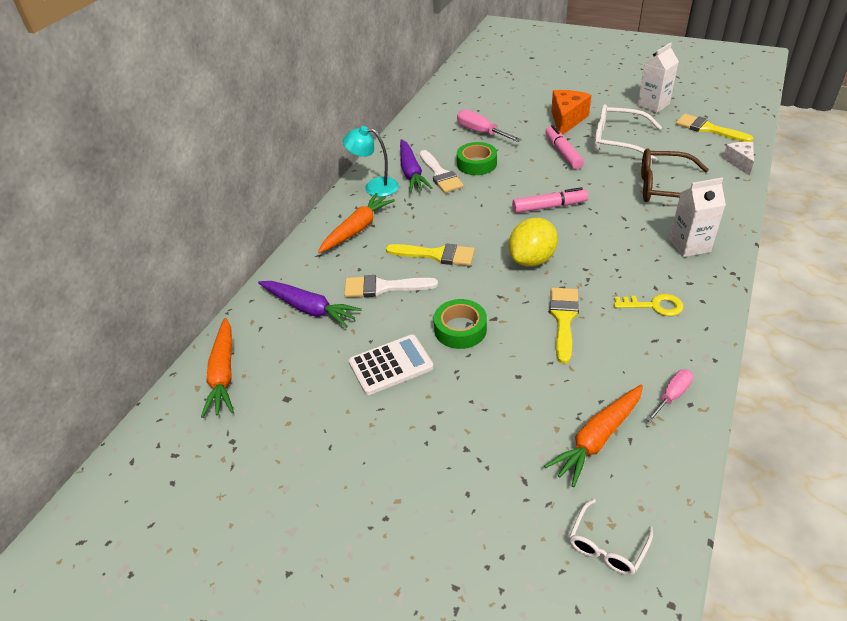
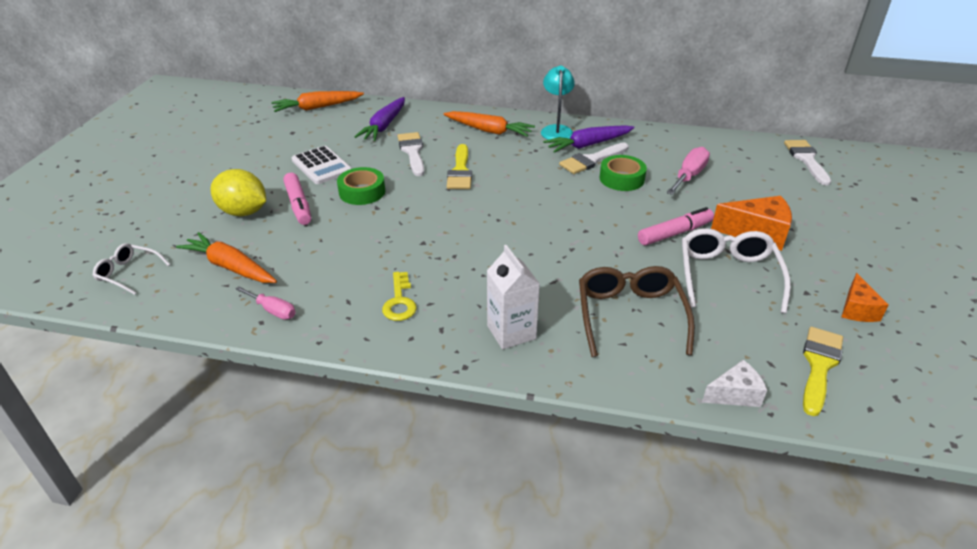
camera: 75 degrees right, 5 degrees down
(470, 81) = (806, 159): none -> white brush
(532, 259) = (463, 222): yellow lemon -> yellow lemon (243, 212)
(549, 207) = (557, 228): pink marker -> pink marker (298, 205)
(563, 319) = (376, 244): yellow brush -> none
(653, 105) = (857, 309): white carton -> orange cheese

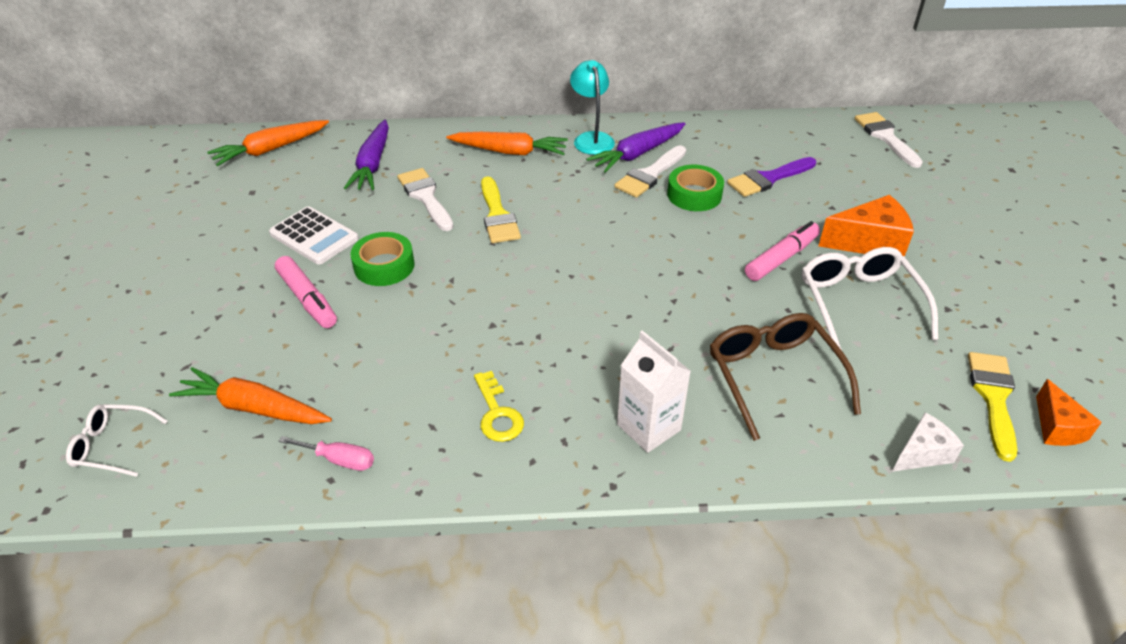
camera: 15 degrees left, 5 degrees up
(243, 212) = (236, 323): yellow lemon -> none
(689, 176) = (768, 179): pink screwdriver -> purple brush
(857, 309) = (1005, 320): orange cheese -> orange cheese (1057, 427)

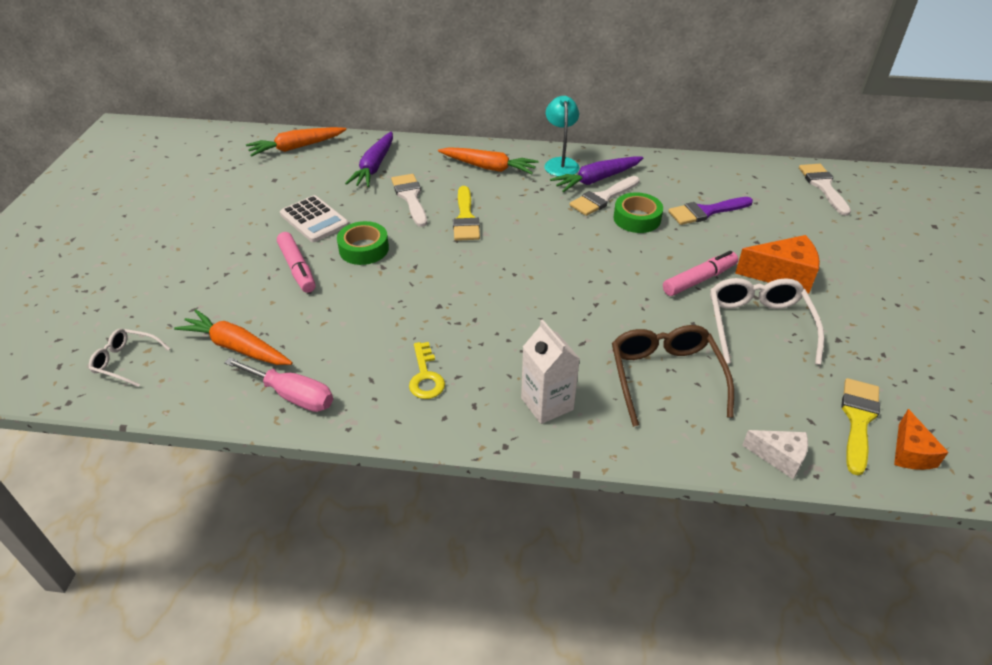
camera: 10 degrees right, 0 degrees up
(339, 460) = (292, 395): pink screwdriver -> pink screwdriver, size x1.56
(922, 453) = (779, 457): white cheese -> white cheese turned 45 degrees clockwise

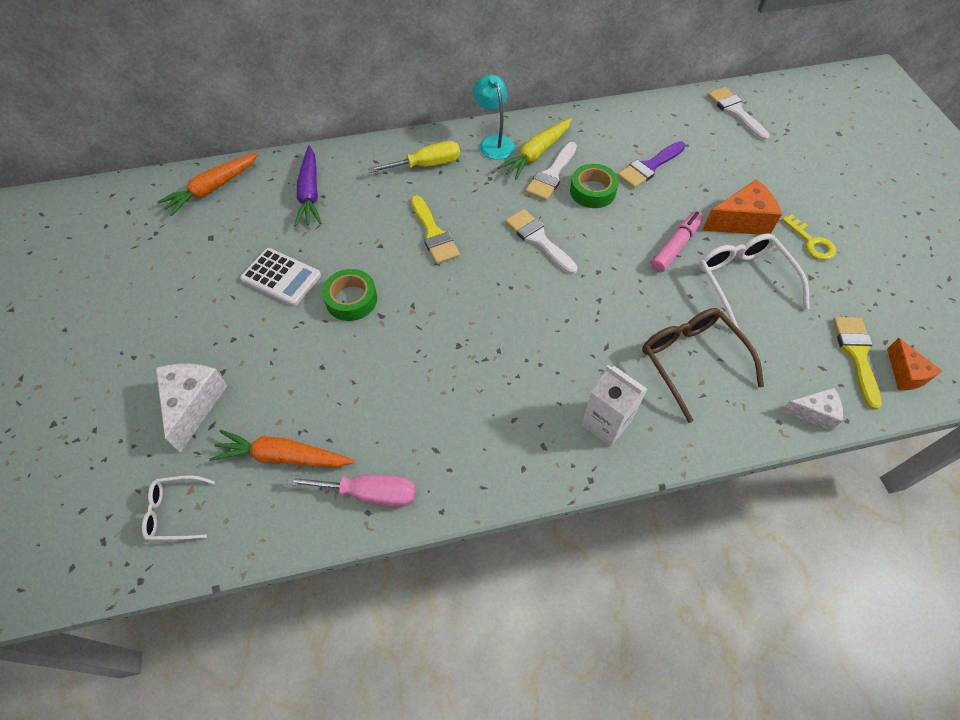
camera: 20 degrees left, 15 degrees up
(188, 290) = (193, 404): none -> white cheese
(297, 268) = (295, 343): pink marker -> none
(410, 197) = (366, 223): white brush -> white brush (538, 239)
(425, 376) = (485, 429): yellow key -> yellow key (811, 242)
(488, 167) = (426, 165): orange carrot -> yellow screwdriver
(596, 180) = (536, 154): purple carrot -> yellow carrot

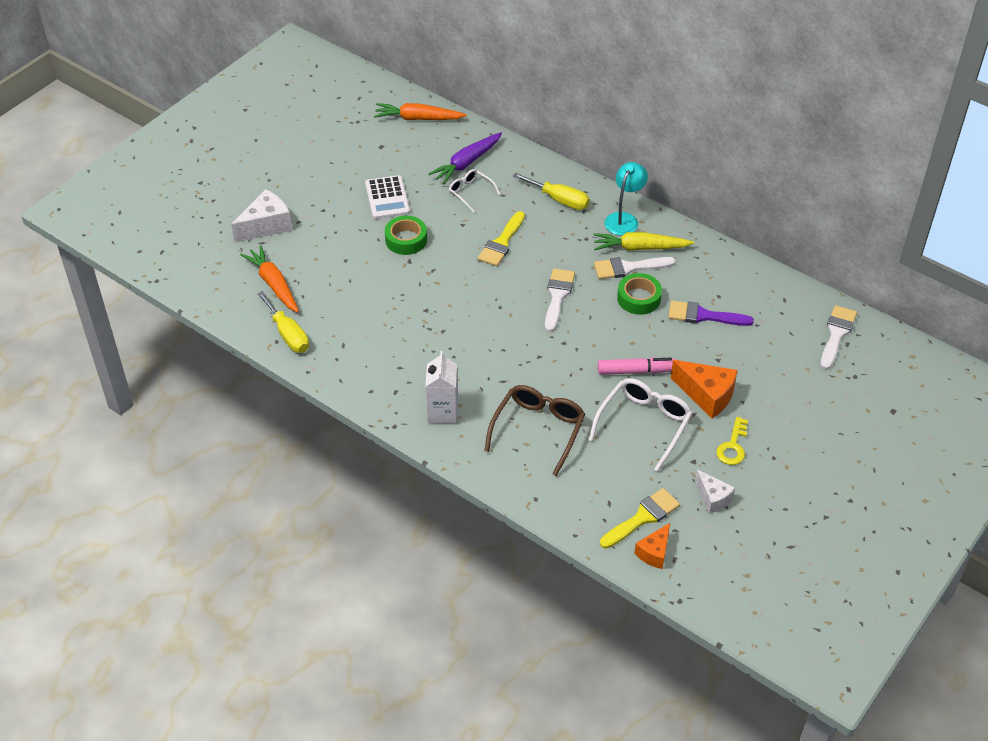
camera: 50 degrees right, 10 degrees down
(175, 512) = (202, 265): white glasses -> white glasses (470, 192)
(369, 493) = (288, 334): pink screwdriver -> yellow screwdriver
(813, 413) = (562, 514): white cheese -> white cheese (713, 498)

